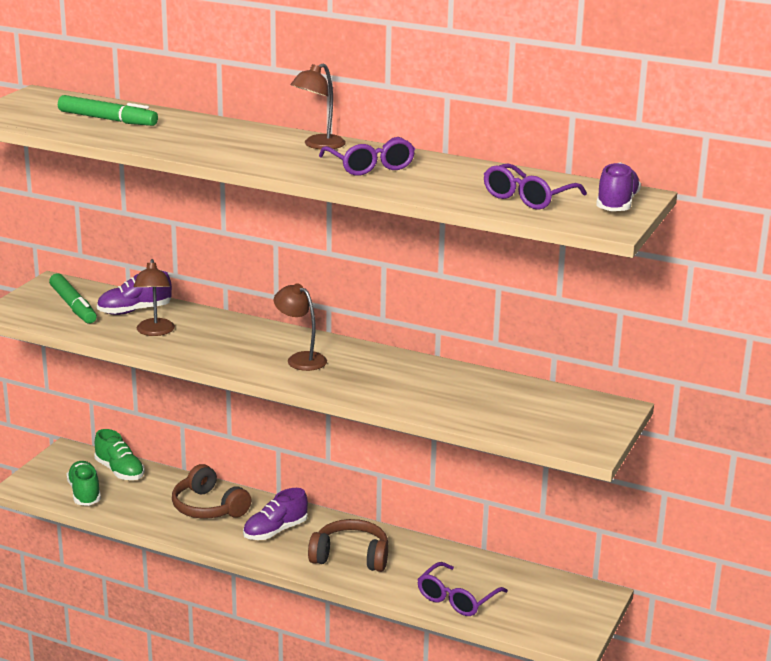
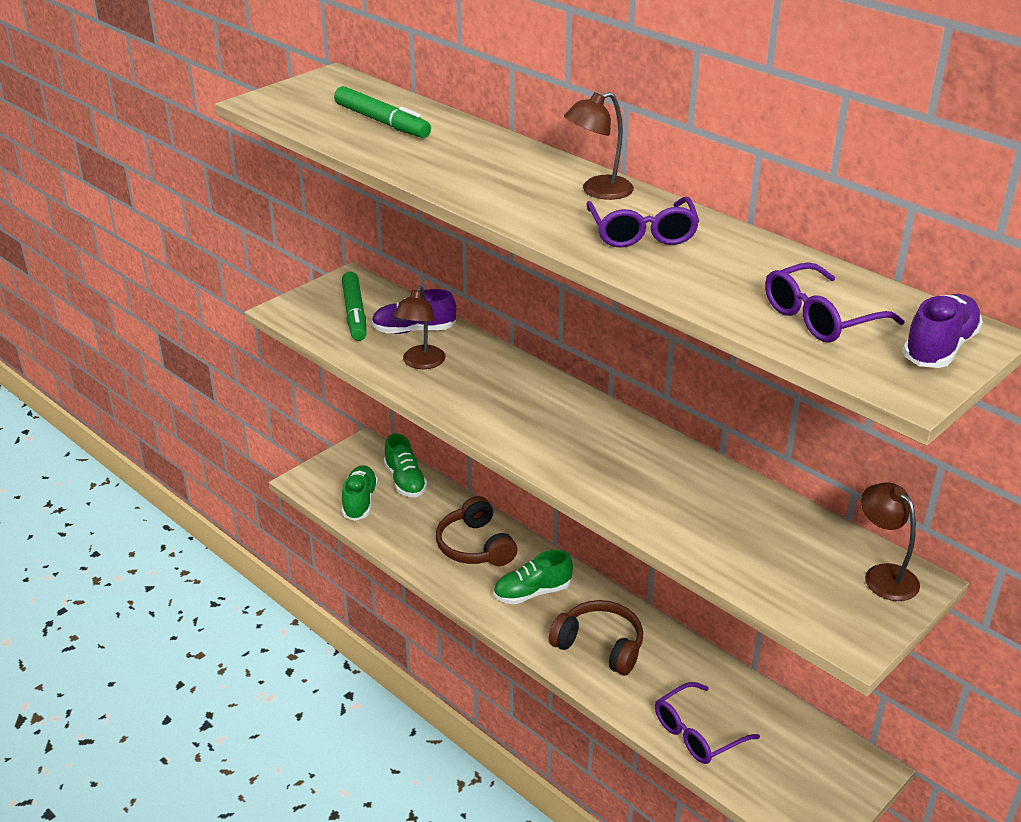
camera: 20 degrees right, 10 degrees up
(275, 531) = (532, 592): purple shoe -> green shoe
(300, 359) = (560, 430): brown lamp -> brown lamp (883, 575)

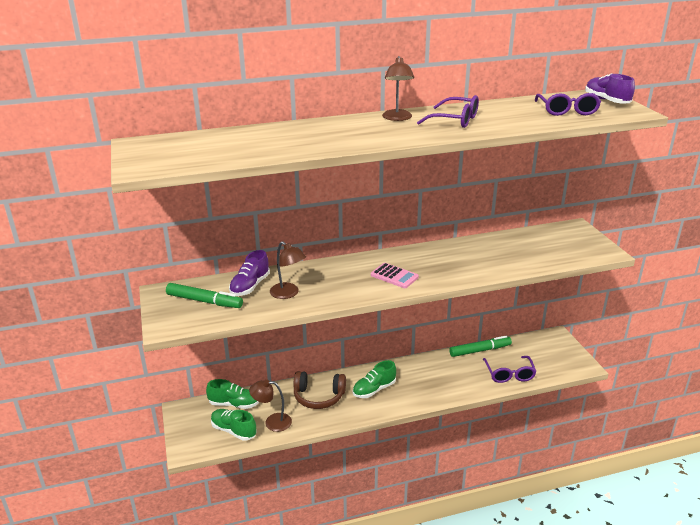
camera: 60 degrees left, 5 degrees down
(382, 122) = (232, 144): green marker -> green marker (480, 350)
(532, 592) = (374, 389): green shoe -> green shoe turned 45 degrees clockwise
(542, 431) = (394, 276): none -> pink calculator
(600, 646) = (431, 381): brown headphones -> none
(883, 575) = (568, 232): brown lamp -> brown lamp (272, 422)

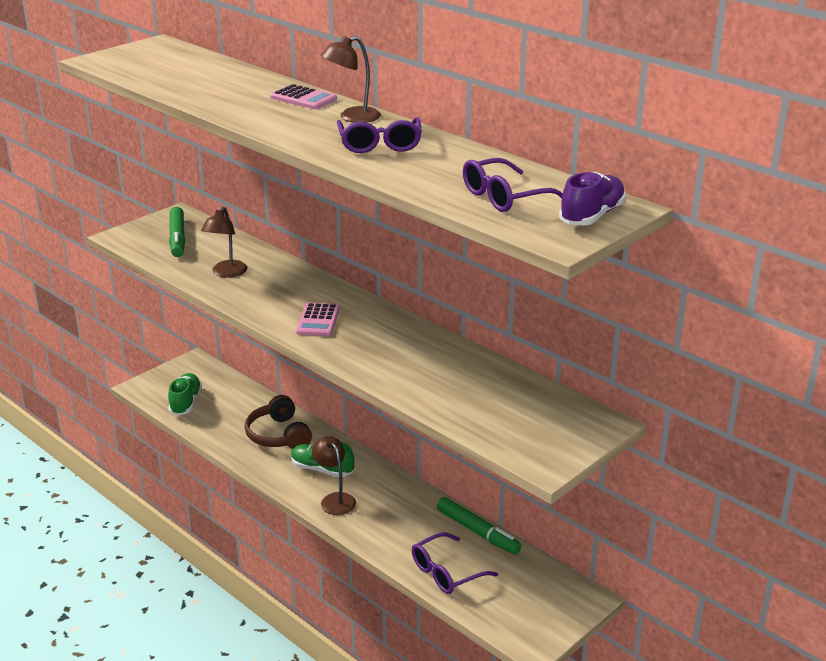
camera: 60 degrees right, 0 degrees up
(234, 404) = (225, 387): green shoe -> none
(250, 286) = (224, 250): purple shoe -> none
(272, 422) = (214, 420): brown lamp -> brown lamp (335, 499)
(342, 123) = (303, 98): none -> pink calculator

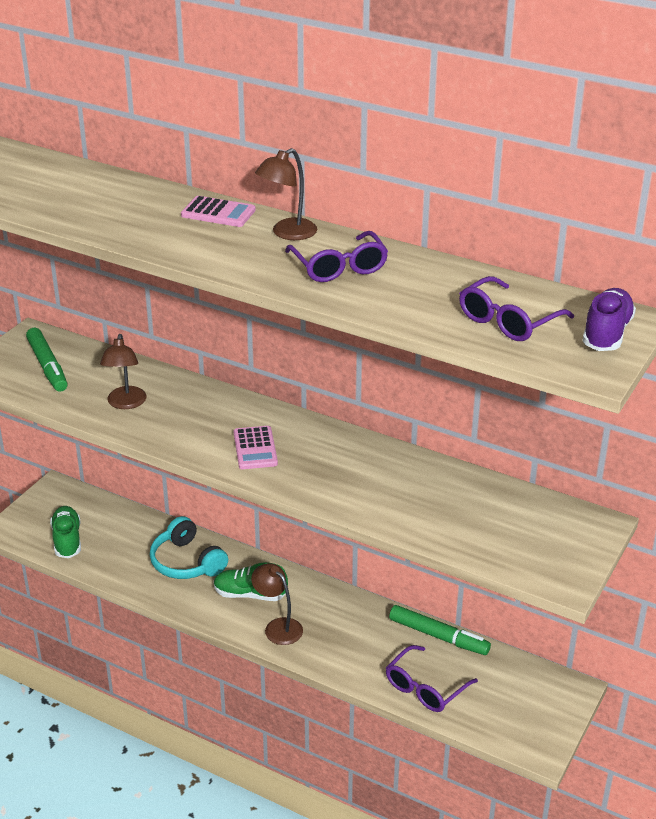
camera: 15 degrees left, 5 degrees up
(278, 435) = (187, 562): brown headphones -> turquoise headphones

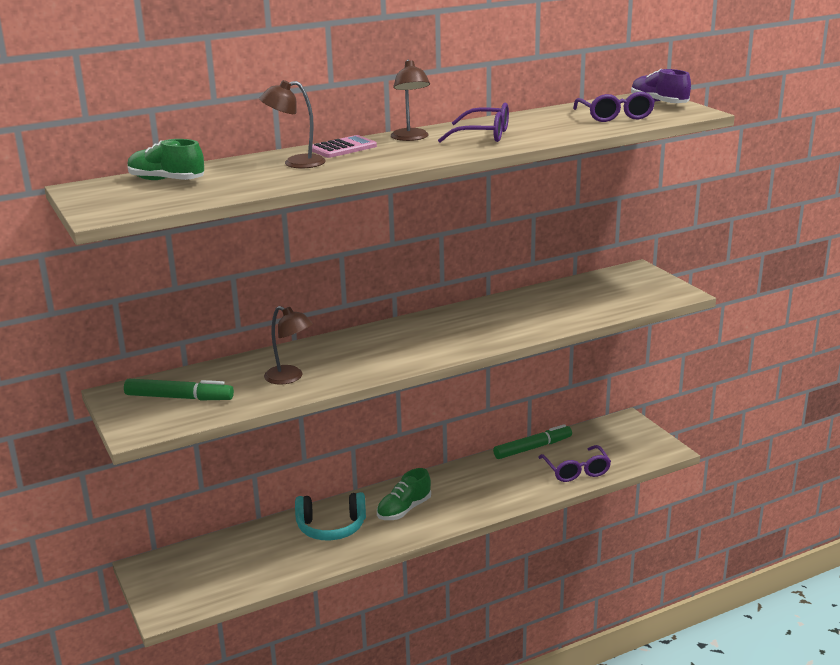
camera: 55 degrees left, 10 degrees down
(67, 540) = (224, 581): green shoe -> green shoe (166, 180)
(255, 448) = (423, 345): pink calculator -> none
(278, 627) = (453, 509): brown lamp -> brown lamp (295, 163)

